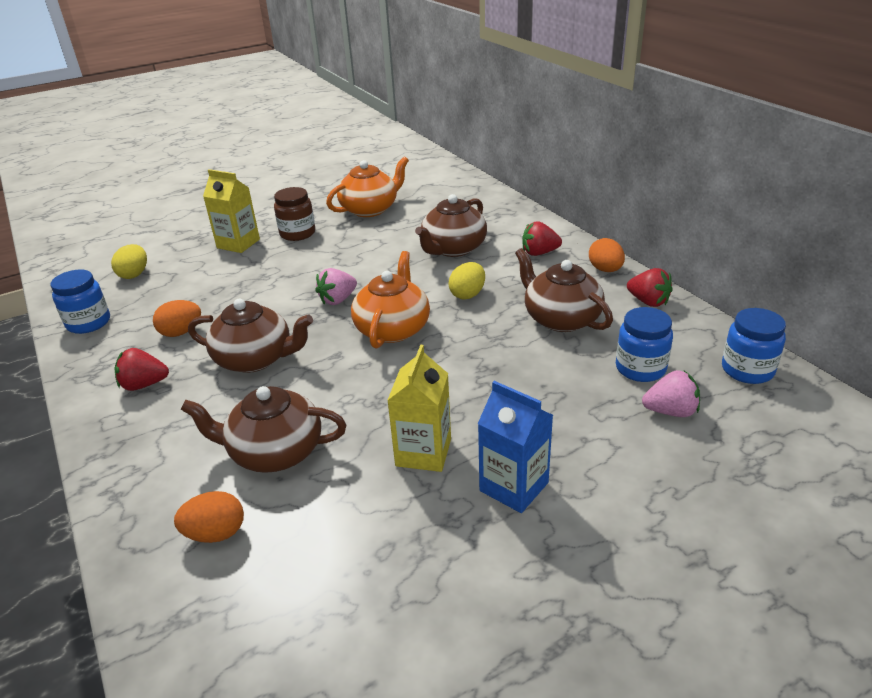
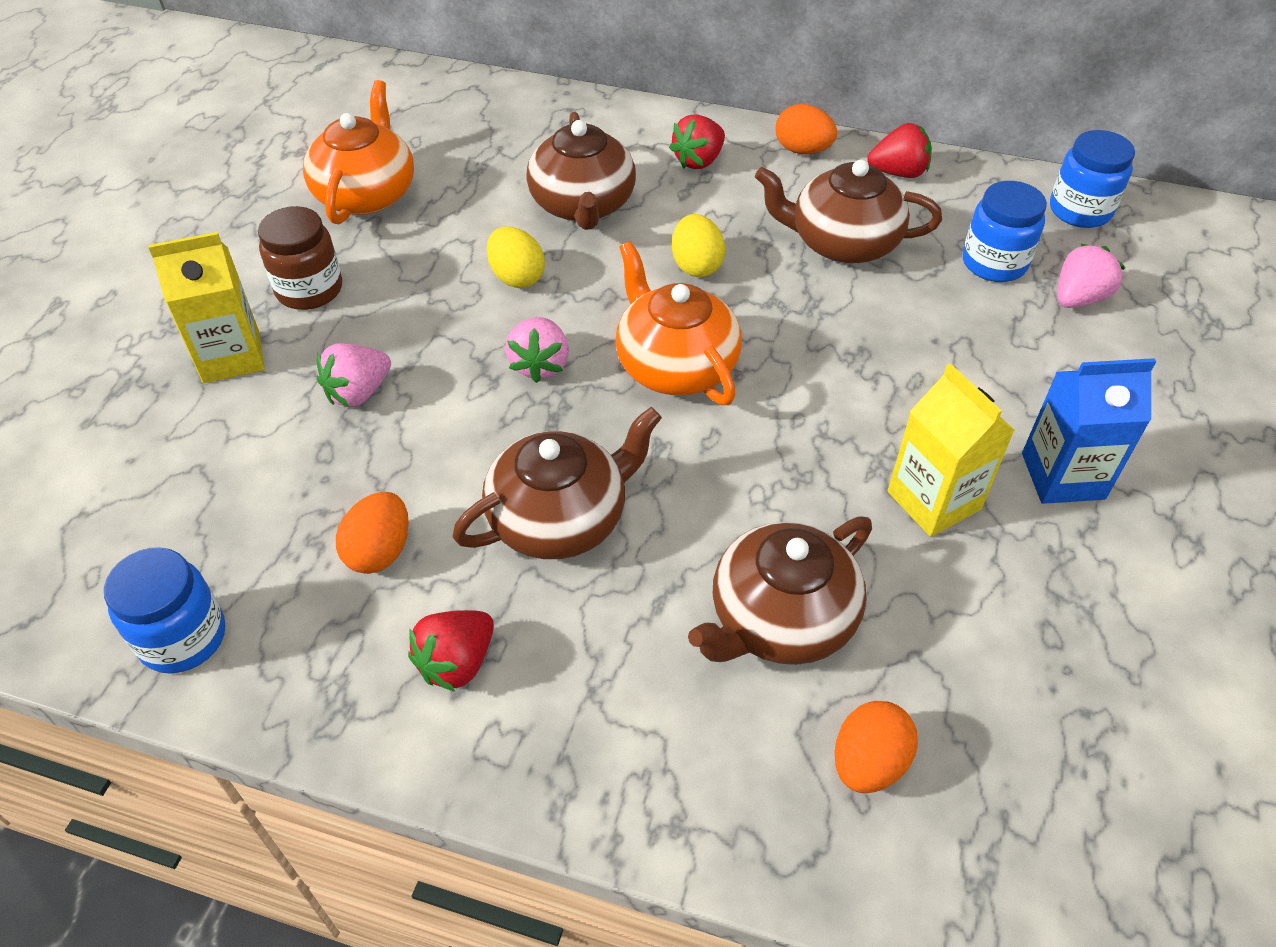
camera: 45 degrees left, 15 degrees up
(134, 274) = (121, 509): yellow egg -> yellow egg (517, 277)
(258, 276) = (358, 392): none -> pink strawberry

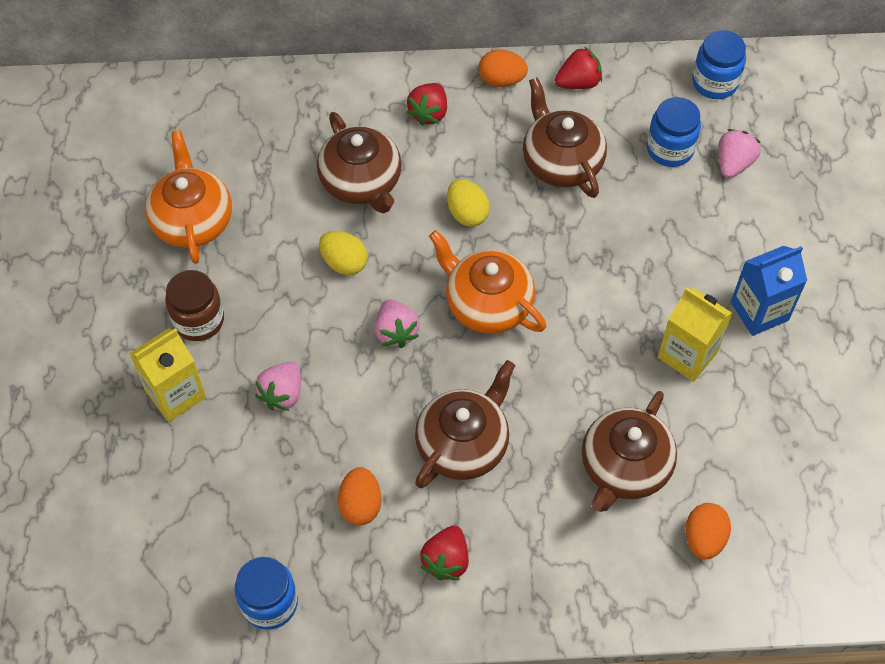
camera: 20 degrees left, 10 degrees up
(842, 243) = (561, 162): brown teapot -> brown teapot turned 75 degrees clockwise

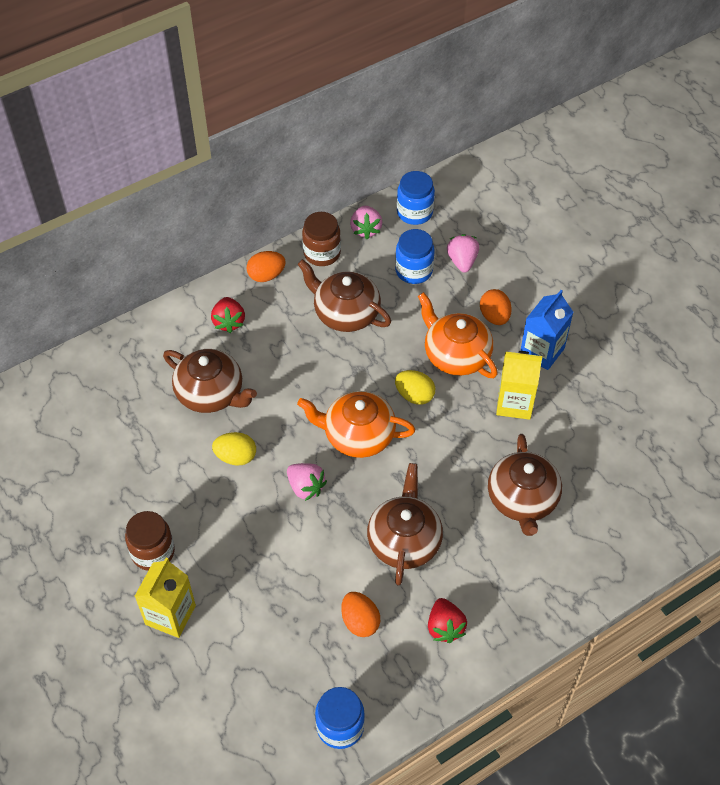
camera: 30 degrees left, 5 degrees down
(192, 220) = (99, 481): orange teapot -> orange teapot (456, 355)
(282, 394) = (251, 573): pink strawberry -> pink strawberry (365, 229)
(467, 213) = (302, 380): yellow egg -> yellow egg (414, 395)
(578, 83) = (322, 253): red strawberry -> brown jar
(704, 538) = (603, 519): orange egg -> orange egg (494, 316)

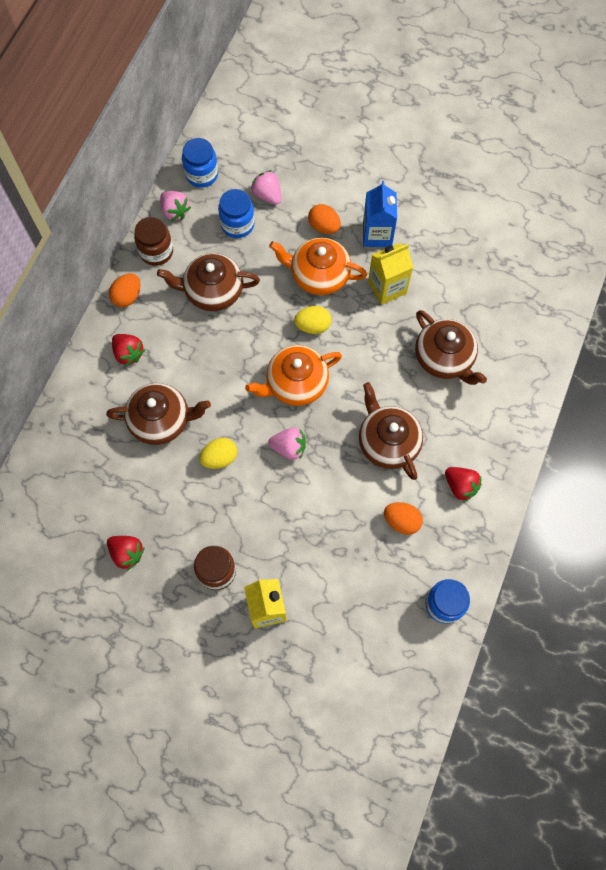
camera: 35 degrees left, 15 degrees up
(90, 486) = (127, 553): none -> red strawberry

